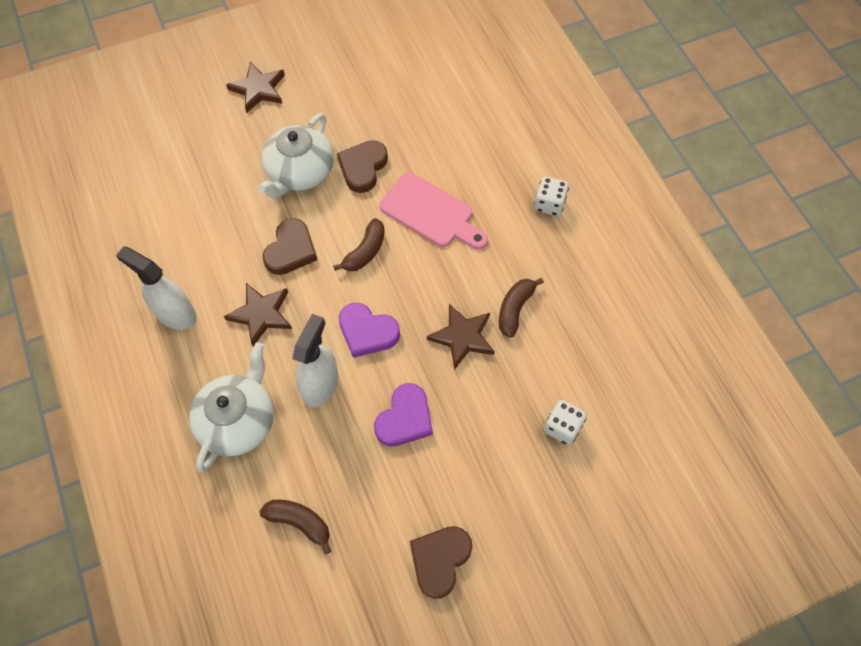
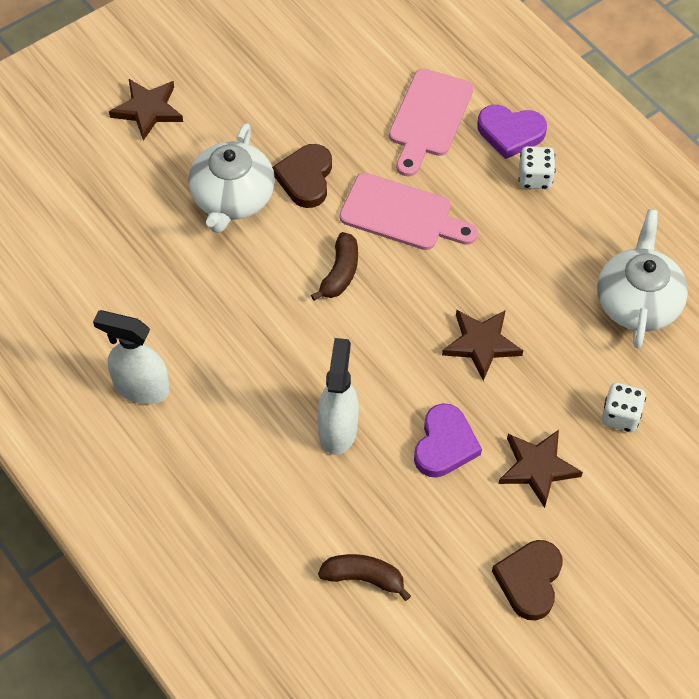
camera: 15 degrees left, 5 degrees down
(238, 420) = (257, 487): white teapot -> white teapot (637, 301)
(261, 314) = (243, 367): brown star -> brown star (537, 468)
(291, 250) = (252, 289): brown heart -> none
(367, 332) = (372, 361): purple heart -> purple heart (510, 133)
(477, 138) = (429, 118): none -> pink cutting board
(515, 309) = (530, 302): brown banana -> none

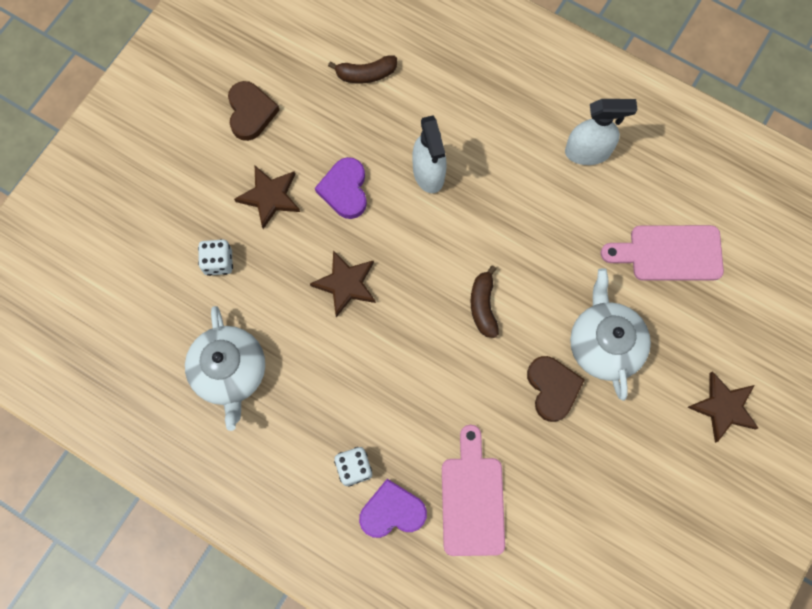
camera: 160 degrees right, 15 degrees up
(402, 214) = (455, 383): pink cutting board -> pink cutting board (669, 253)

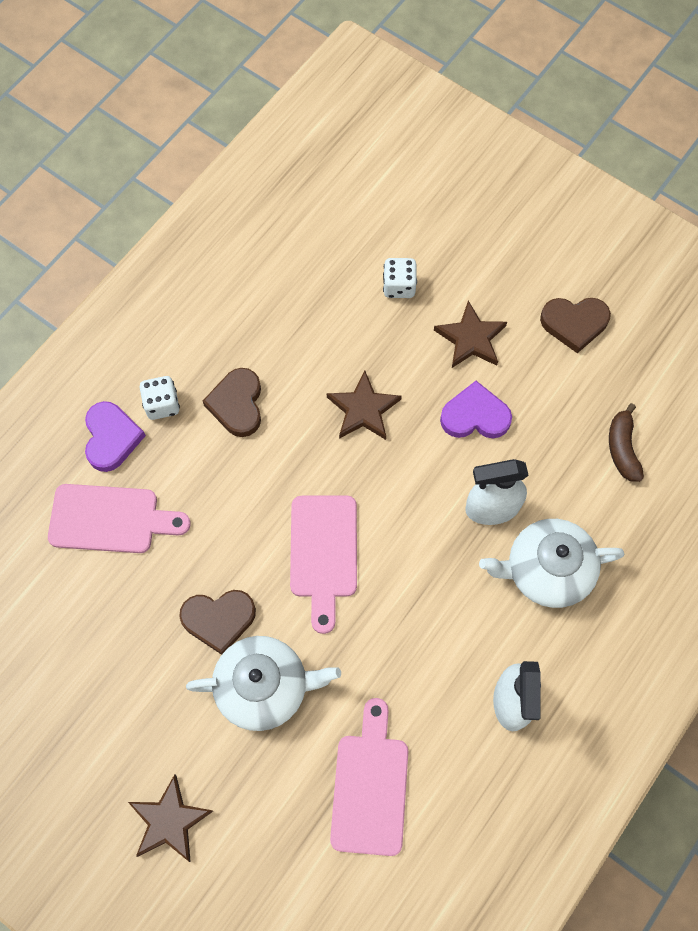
camera: 95 degrees right, 5 degrees down
(230, 372) = (278, 293): white teapot -> white teapot (547, 570)
(349, 397) = (237, 404): none -> brown heart
(483, 306) = (324, 553): brown banana -> pink cutting board

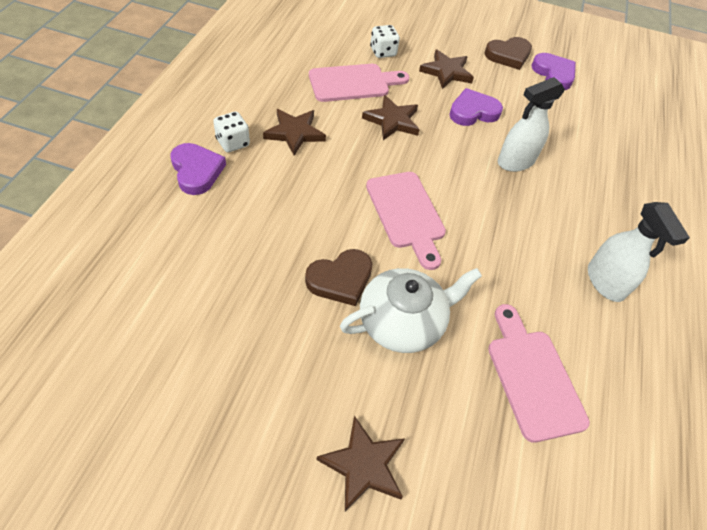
camera: 25 degrees left, 15 degrees down
(110, 519) = (215, 226): pink cutting board -> pink cutting board (353, 83)
(237, 404) = (294, 133): brown heart -> brown star
(547, 570) = (576, 191): white teapot -> none
(622, 448) = (580, 113): brown banana -> none
(623, 371) = (553, 74): none -> purple heart

